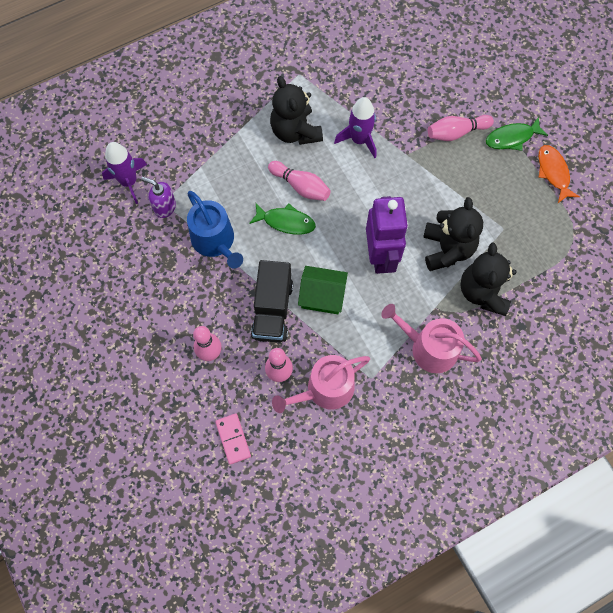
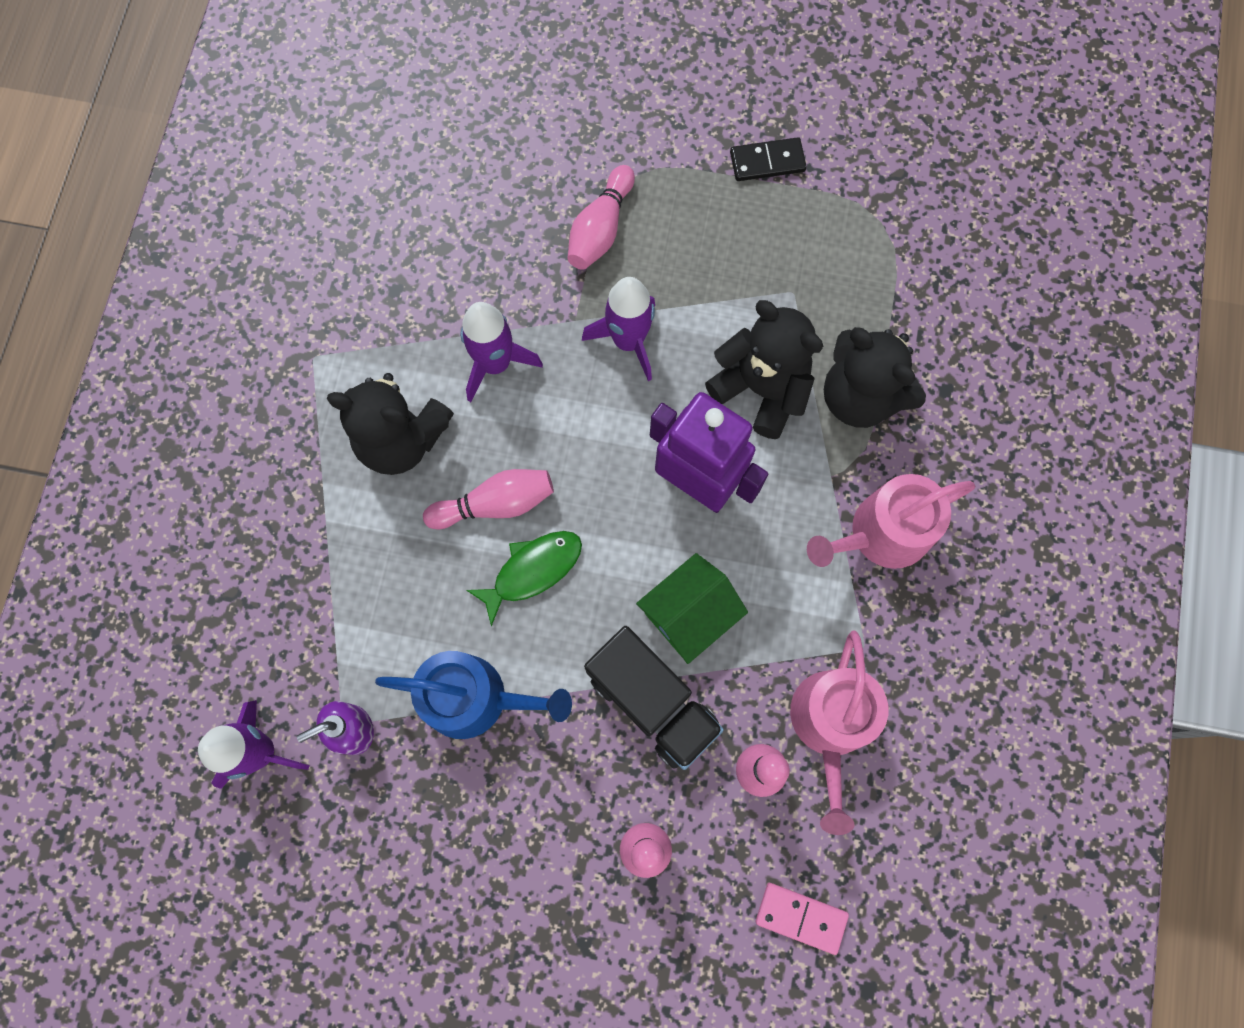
camera: 50 degrees left, 5 degrees up
(417, 181) = (628, 341): none -> purple rocket
(512, 138) = (672, 167): green fish -> none
(553, 172) = (767, 161): orange fish -> black domino

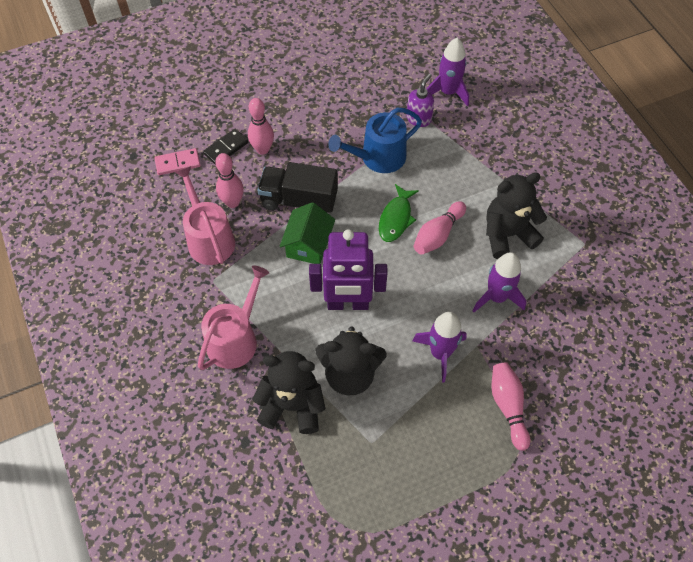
camera: 145 degrees right, 15 degrees down
(767, 161) = (448, 521): black domino -> black domino (226, 148)

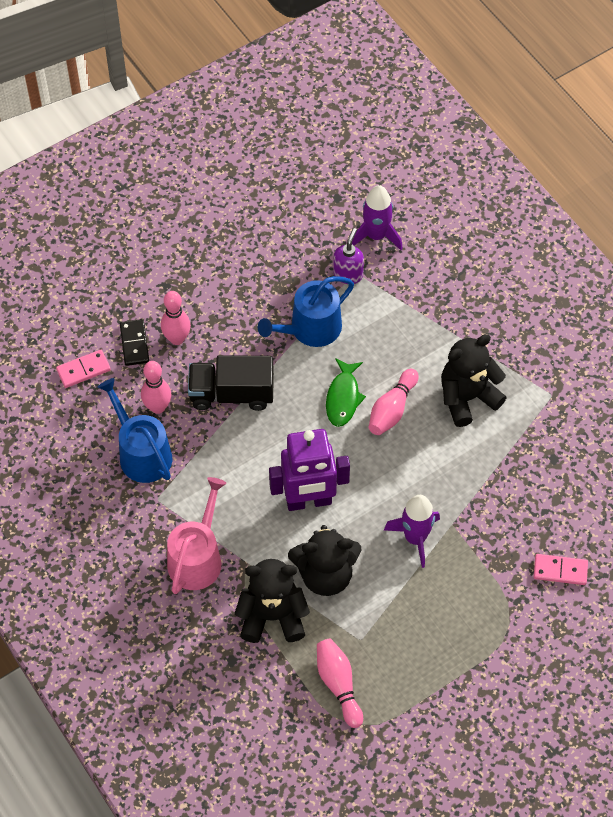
camera: 10 degrees left, 0 degrees up
(209, 238) = (141, 453): pink watering can -> blue watering can
(226, 148) = (134, 344): black domino -> black domino turned 45 degrees counterclockwise
(308, 245) = (253, 443): green house -> none
(496, 297) = (465, 469): purple rocket -> none
(508, 406) = (492, 581): pink bowling pin -> pink bowling pin (338, 684)
(575, 407) = (560, 570): none -> pink domino

